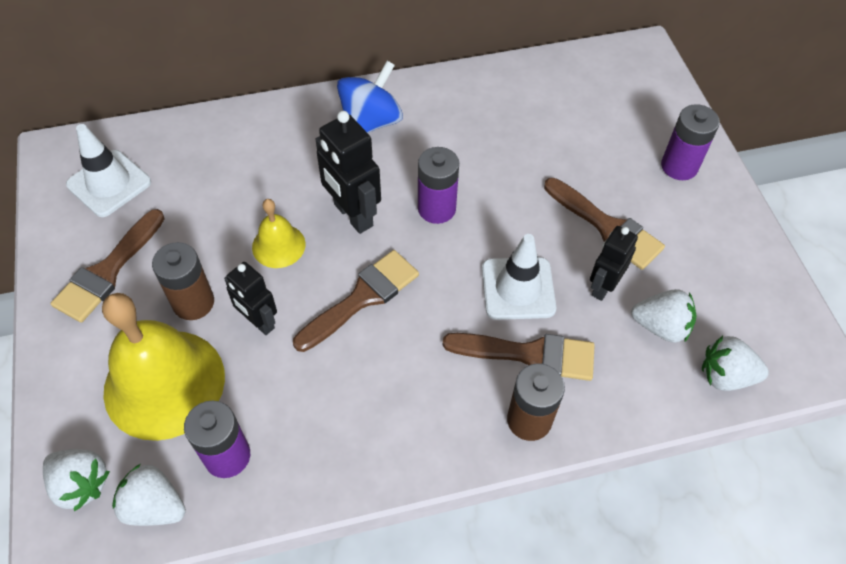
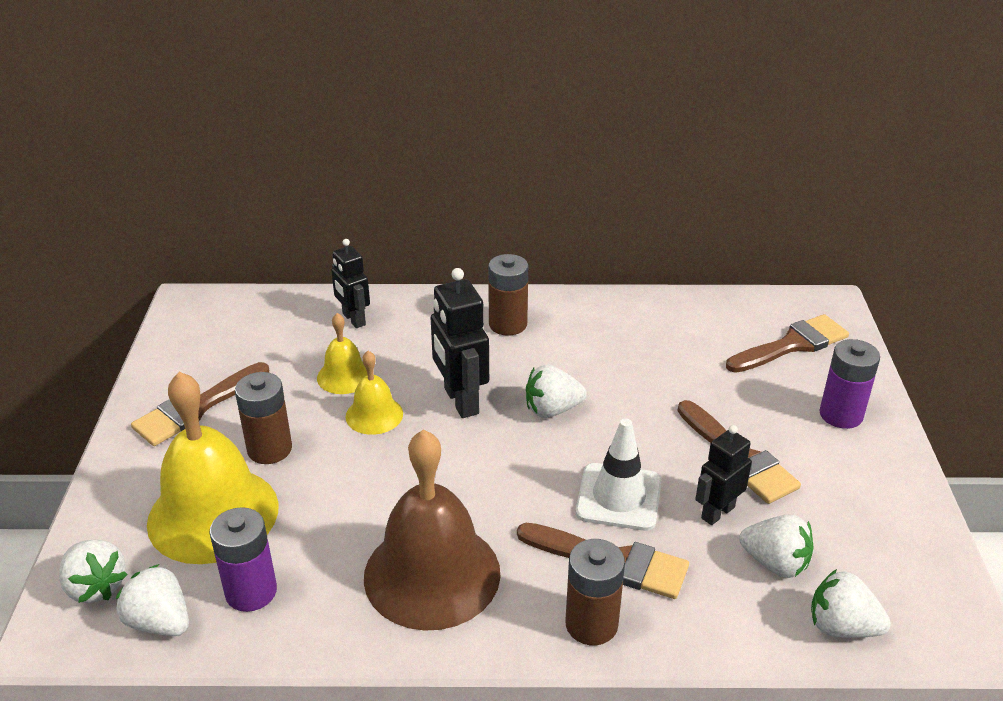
camera: 15 degrees right, 20 degrees down
(109, 183) = (227, 336): white traffic cone -> none
(237, 208) = (344, 376): none -> yellow bell
(259, 322) = (329, 478): black robot -> black robot (353, 319)
(362, 298) = (444, 476): brown brush -> brown brush (792, 345)
(370, 122) = (508, 324): blue spinning top -> brown battery
(381, 401) = (432, 574): none -> brown bell
(436, 208) = (552, 410): purple battery -> white strawberry

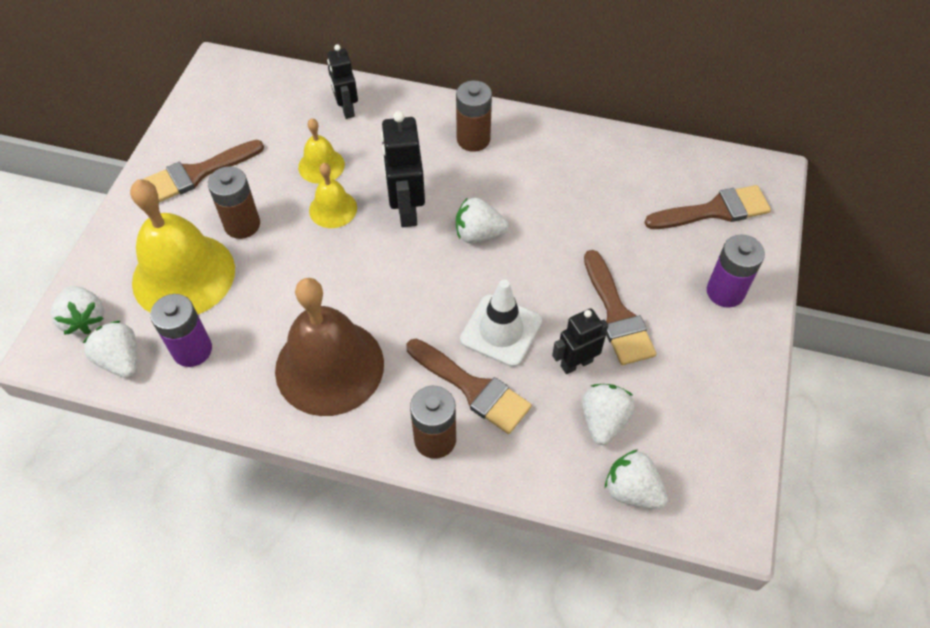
camera: 15 degrees right, 20 degrees up
(775, 563) = (603, 421): white strawberry -> white strawberry turned 120 degrees counterclockwise

